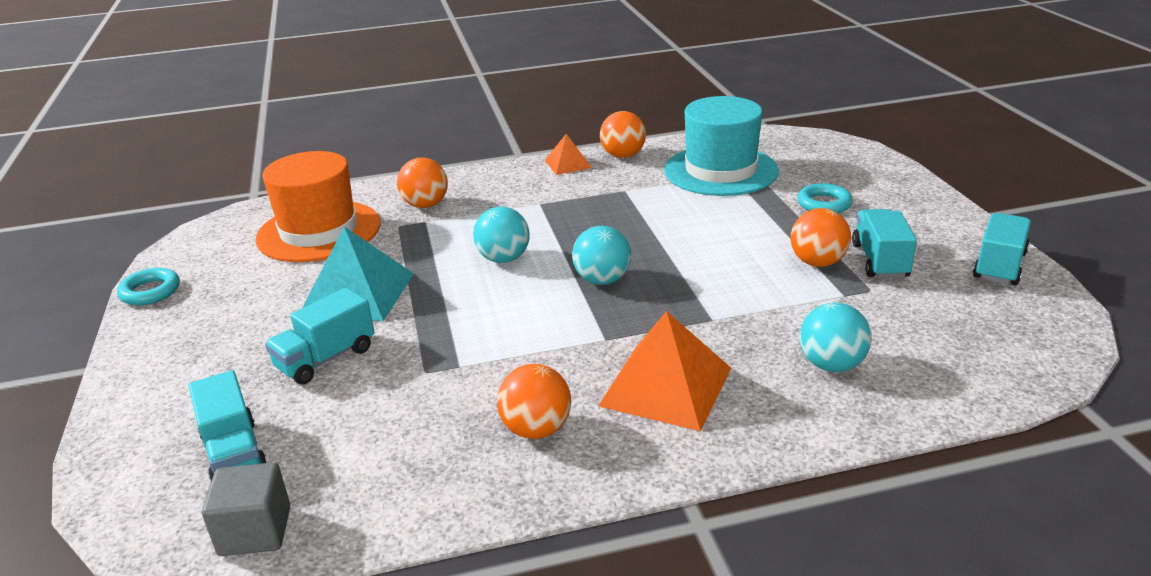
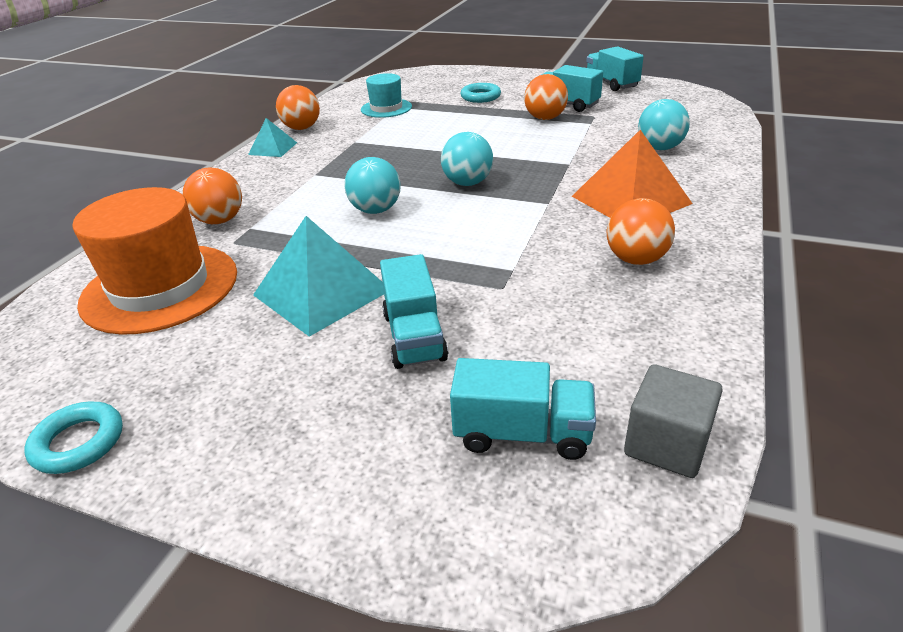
camera: 55 degrees left, 5 degrees up
(568, 164) = (273, 148): orange pyramid -> turquoise pyramid
(720, 171) = (386, 108): turquoise hat -> turquoise hat, size x0.55

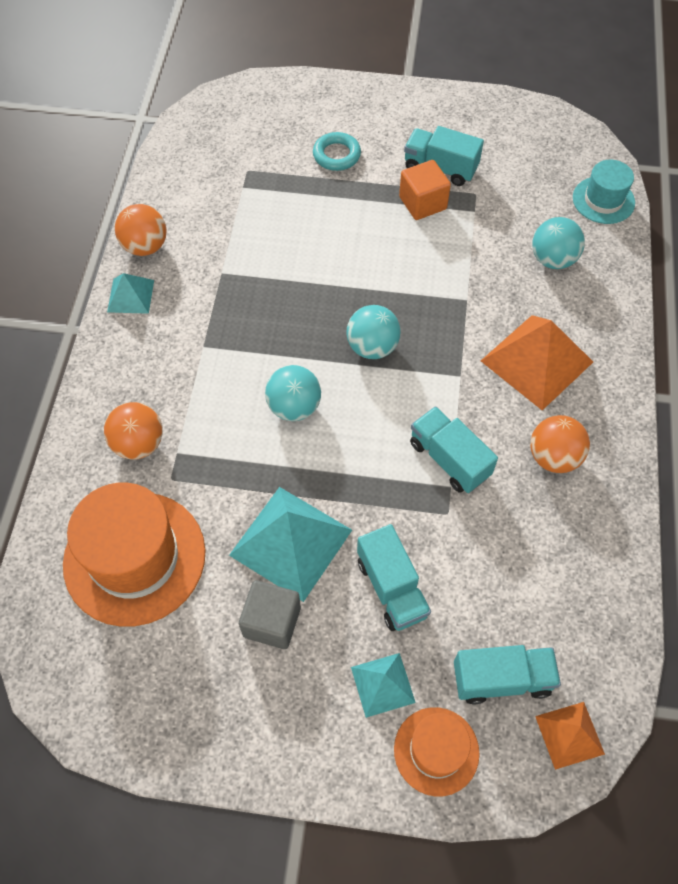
camera: 15 degrees left, 25 degrees up
(78, 442) = (173, 749): turquoise ring -> none
(364, 418) = (383, 684): none -> turquoise pyramid
(386, 108) = (231, 191): turquoise hat -> turquoise hat (603, 200)
(404, 496) = (436, 751): none -> orange hat
(545, 118) = (422, 203): orange ball -> orange cube
(607, 509) = (569, 735): none -> orange pyramid
(611, 83) = (482, 113): turquoise truck -> turquoise truck (449, 459)
(666, 444) = (601, 671): grey cube -> grey cube (272, 622)

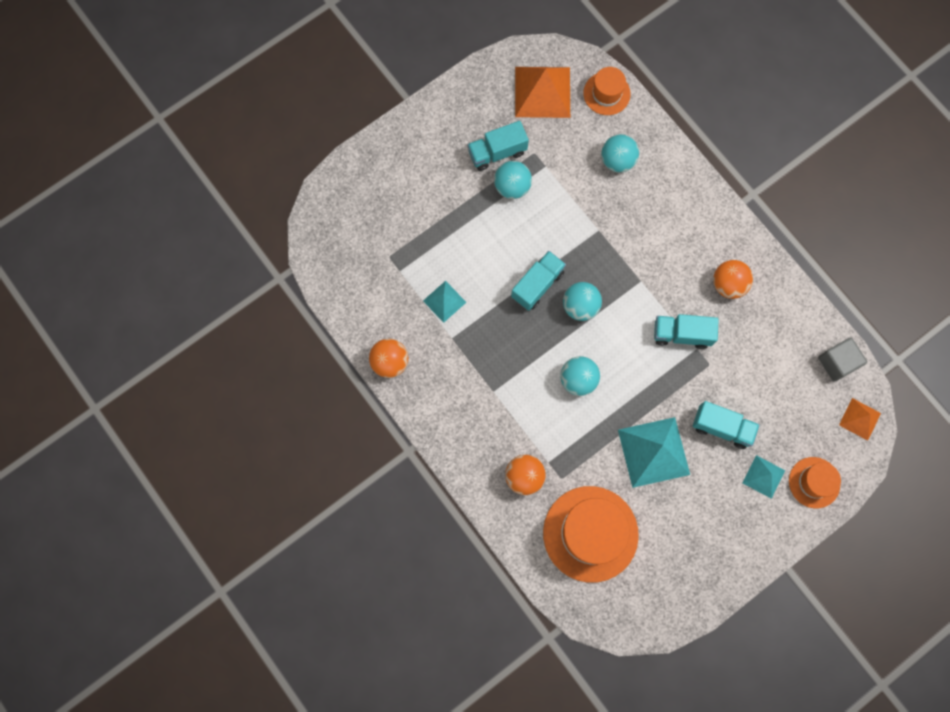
camera: 45 degrees left, 15 degrees up
(131, 296) = (419, 400): turquoise pyramid -> turquoise pyramid (444, 301)
(272, 622) = (686, 498): grey cube -> grey cube (837, 363)
(336, 155) = (429, 197): turquoise ring -> none
(422, 203) = (512, 187): orange cube -> turquoise ball
(502, 679) = (810, 422): turquoise truck -> turquoise truck (537, 285)
(537, 361) = (669, 235): orange pyramid -> orange pyramid (542, 92)
(603, 200) = (606, 93): turquoise hat -> orange hat

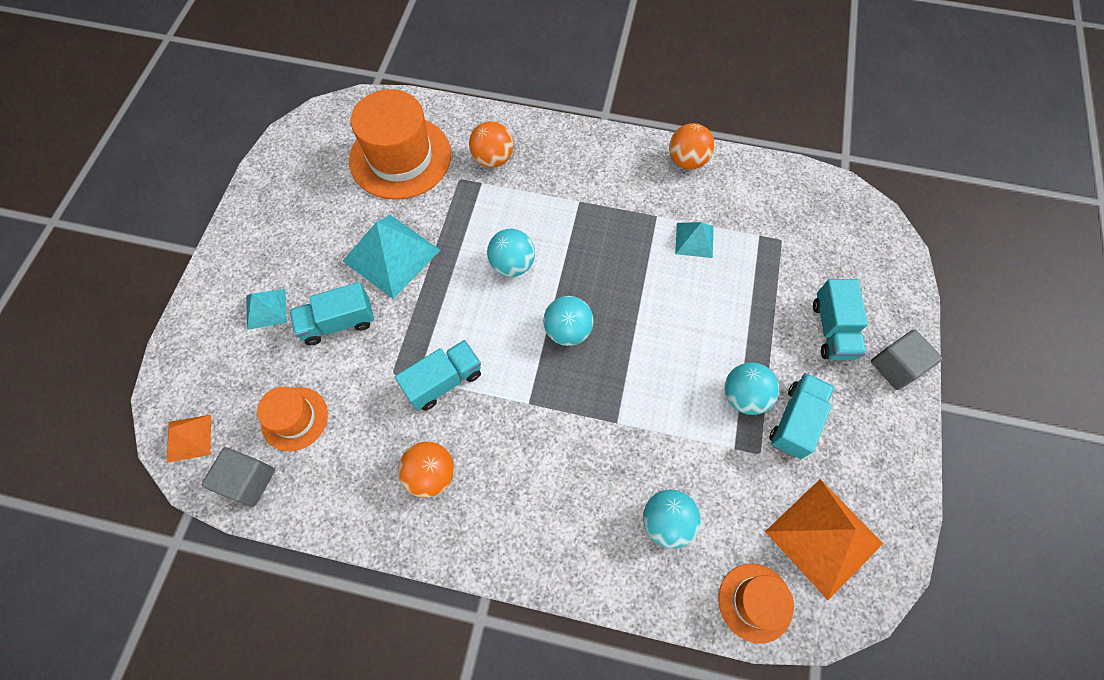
camera: 140 degrees right, 10 degrees down
(408, 134) = (895, 366): none -> grey cube
(537, 285) = (626, 319): turquoise truck -> turquoise truck (832, 330)
(814, 482) = (208, 339): orange hat -> orange hat (294, 418)

